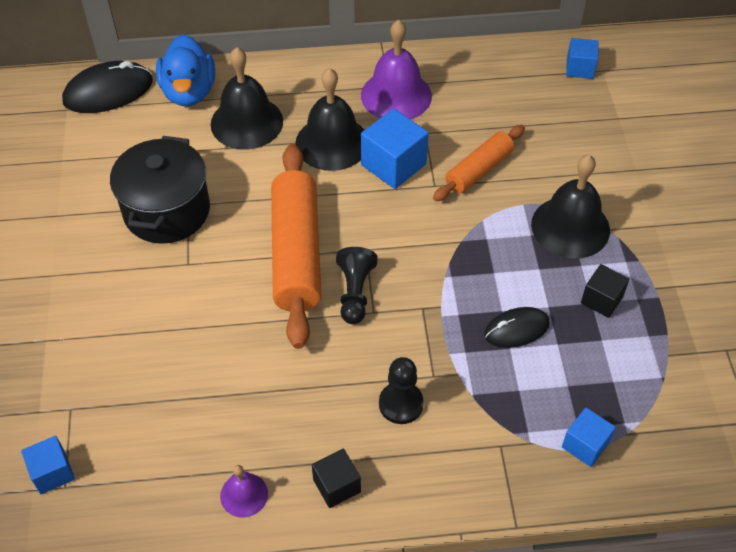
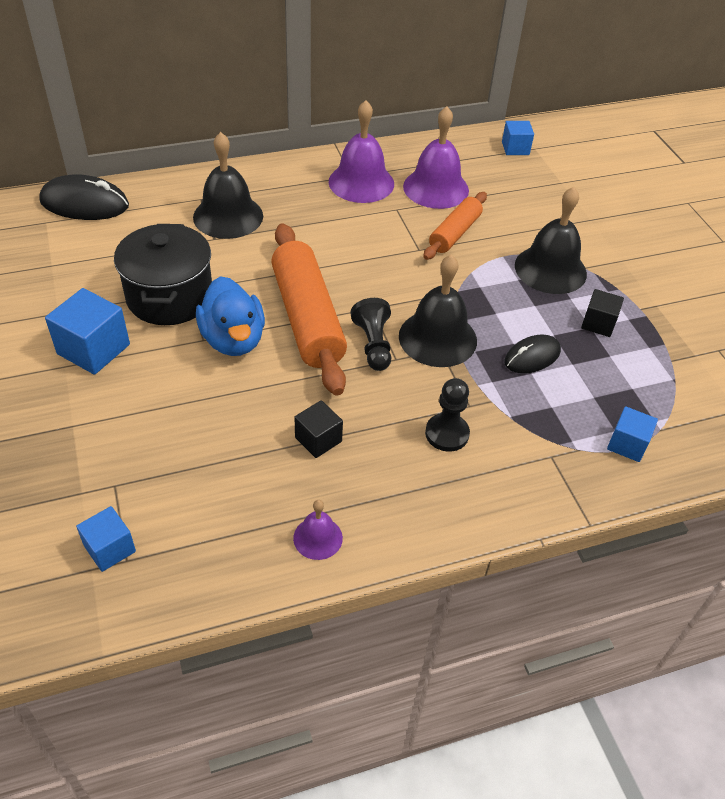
camera: 15 degrees left, 5 degrees down
(108, 92) = (84, 203): black mouse -> black mouse turned 45 degrees clockwise
(189, 92) = (165, 197): blue duck -> blue duck (233, 340)
(332, 143) = (314, 225): black bell -> black bell (437, 338)
(336, 486) = (408, 515): black cube -> black cube (318, 439)
(393, 165) = (376, 237): blue cube -> blue cube (93, 349)
(475, 111) = (436, 188): none -> purple bell

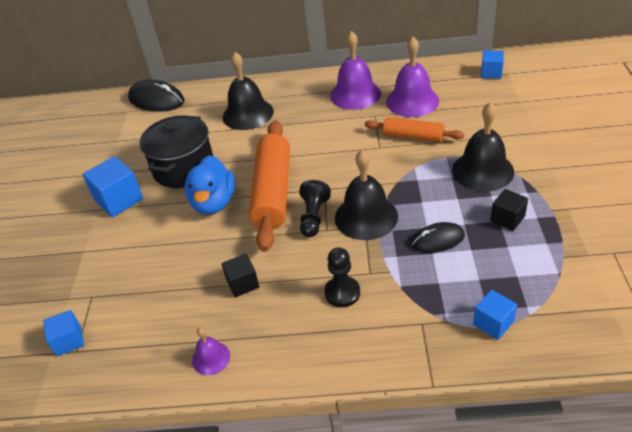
camera: 25 degrees right, 5 degrees down
(454, 233) = (413, 136): orange rolling pin -> orange rolling pin turned 60 degrees clockwise

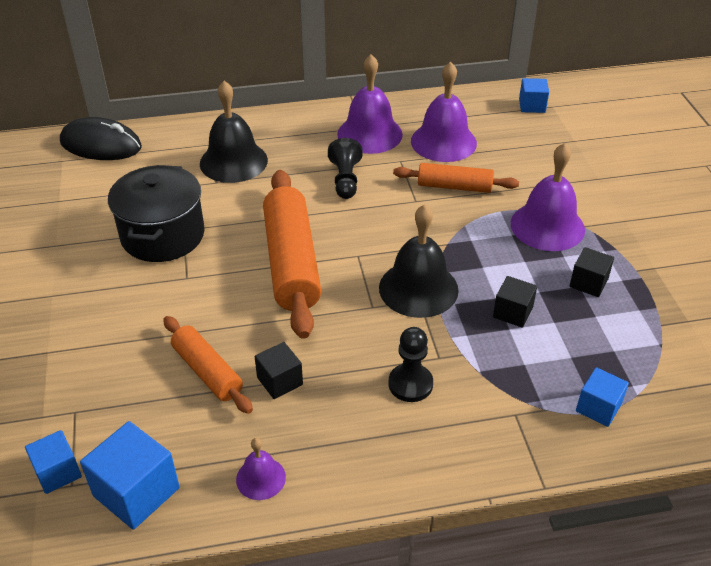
camera: 15 degrees left, 0 degrees up
(119, 200) = (81, 281): blue cube -> blue cube (136, 492)
(191, 272) = (207, 371): none -> orange rolling pin
(214, 203) = (215, 279): blue duck -> none
(313, 217) = (352, 291): black pawn -> black pawn (345, 180)
(438, 240) = (512, 312): black mouse -> black cube
(482, 170) = (547, 226): black bell -> purple bell

